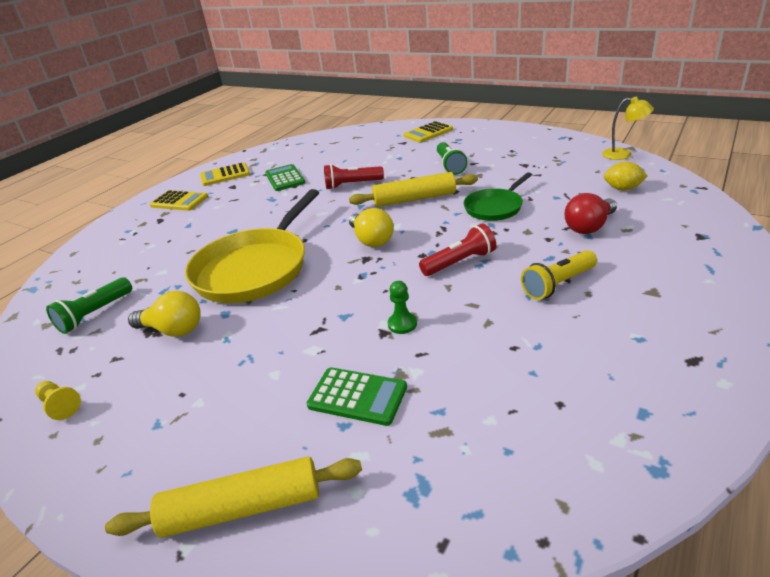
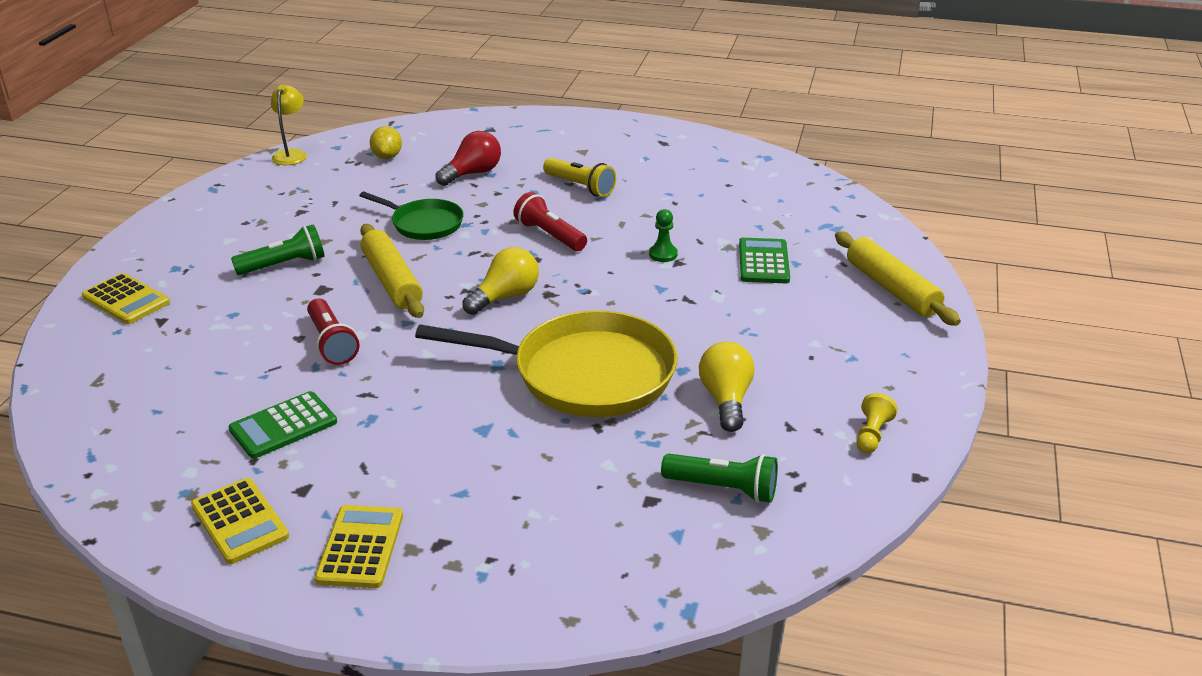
camera: 110 degrees left, 0 degrees up
(589, 227) = (472, 173): red light bulb -> red light bulb turned 75 degrees counterclockwise

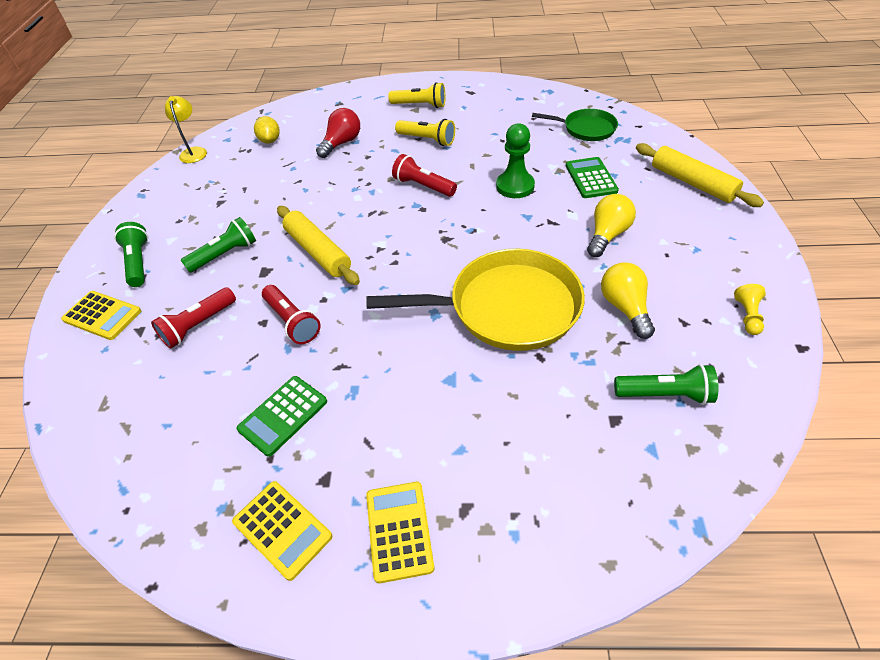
camera: 10 degrees left, 15 degrees up
(184, 256) = (138, 262): none -> green flashlight
(226, 328) = (198, 325): none -> red flashlight
(424, 224) = (322, 194): green pan -> green pan (586, 129)
(505, 297) = (413, 248): yellow light bulb -> yellow light bulb (607, 235)
(591, 147) = (420, 105): none -> yellow flashlight
(663, 254) = (515, 186): green pawn -> green pawn, size x1.74

